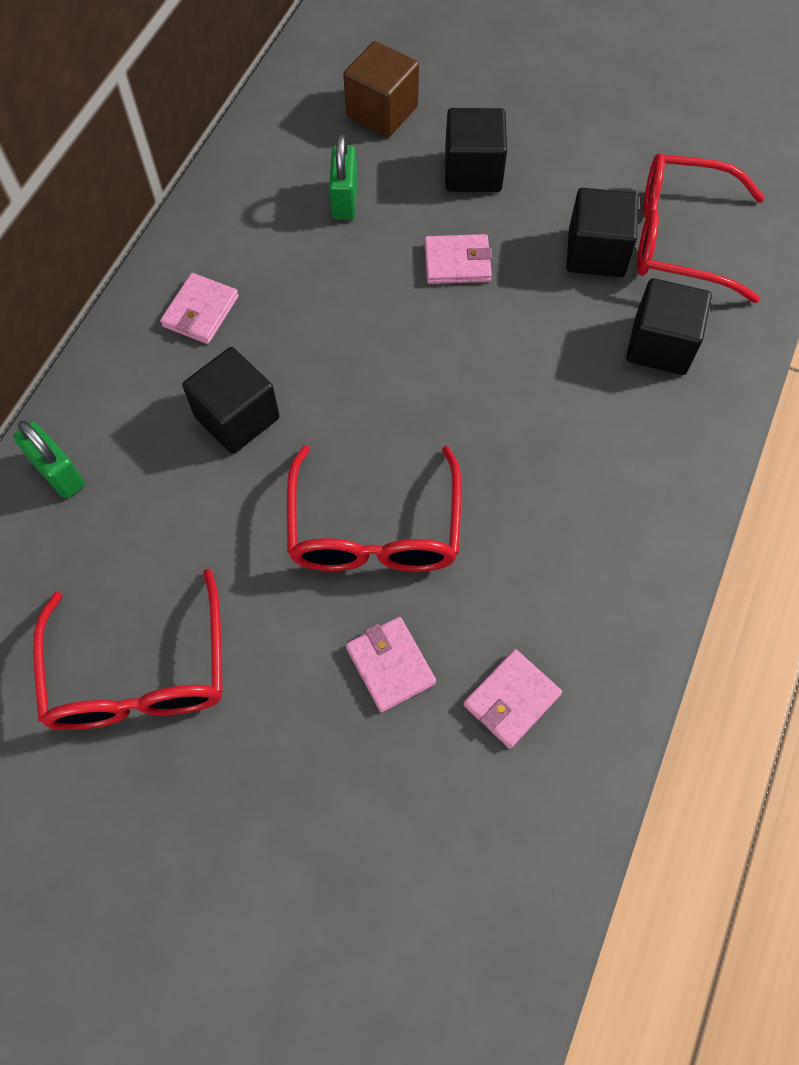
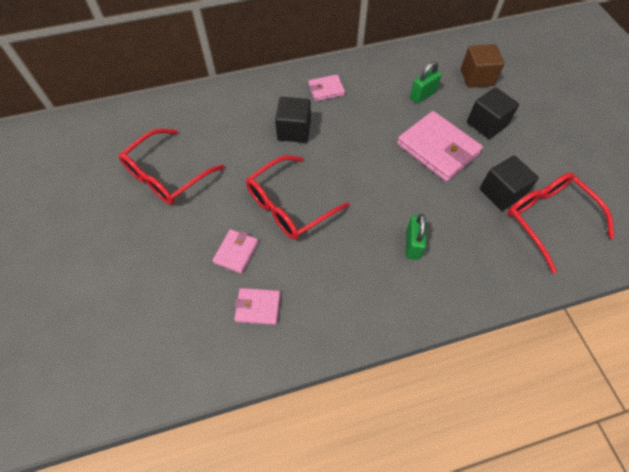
camera: 50 degrees right, 5 degrees down
(58, 473) = (223, 99): green padlock -> green padlock (412, 244)
(457, 262) = (438, 149): pink wallet -> pink wallet, size x1.92
(660, 345) = (484, 249): black cube -> none

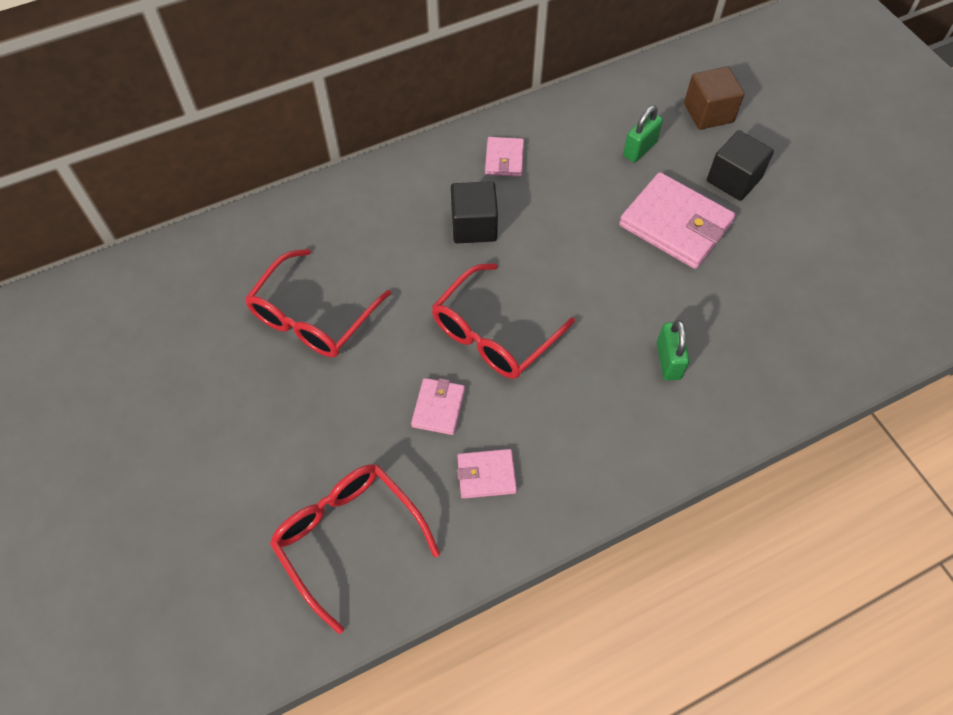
camera: 10 degrees left, 0 degrees up
(326, 89) = (504, 159): pink wallet -> pink wallet turned 60 degrees counterclockwise
(501, 193) = (769, 273): black cube -> none
(548, 219) = (834, 300): red glasses -> red glasses (348, 538)

